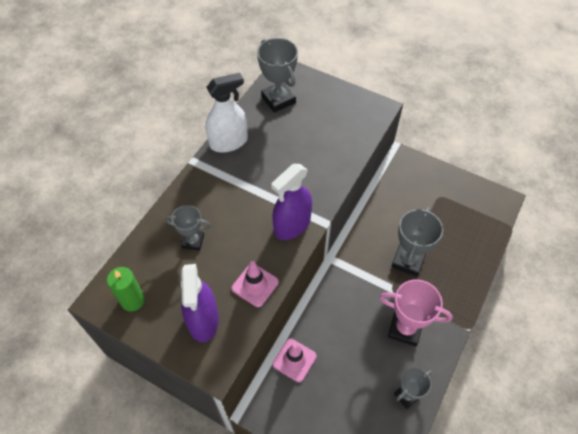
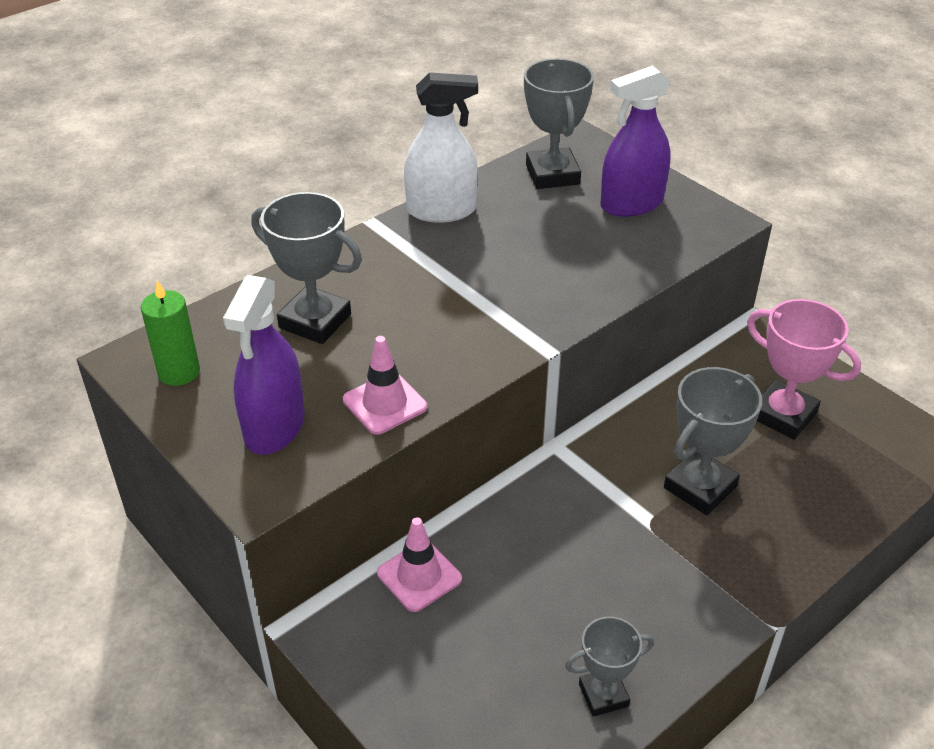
camera: 20 degrees right, 15 degrees down
(193, 241) = (315, 321): grey trophy -> grey trophy, size x1.60
(292, 225) = (490, 340): purple spray bottle -> purple spray bottle (631, 204)
(405, 329) = (647, 589): pink trophy -> pink trophy (783, 415)

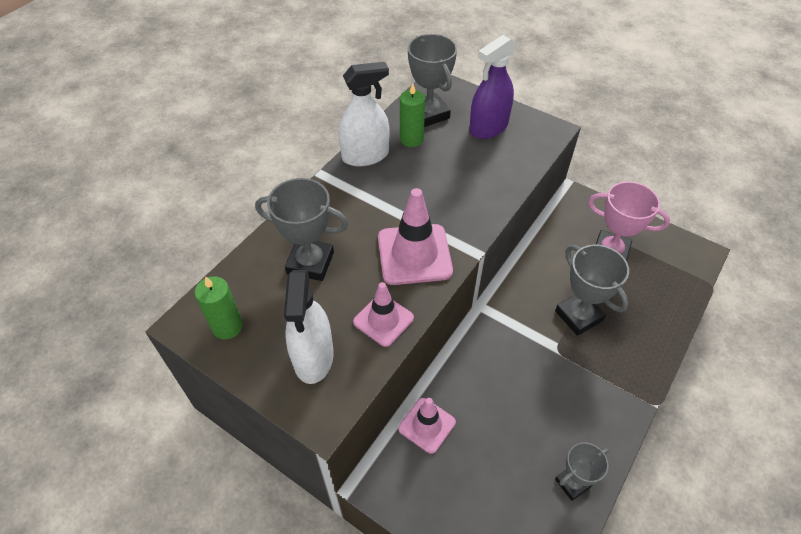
camera: 15 degrees left, 10 degrees up
(274, 427) = (313, 357): purple spray bottle -> white spray bottle
(459, 336) = (414, 254): none -> pink traffic cone
(514, 201) = (411, 139): none -> green candle
(700, 487) = (578, 316): grey trophy -> grey trophy turned 60 degrees counterclockwise

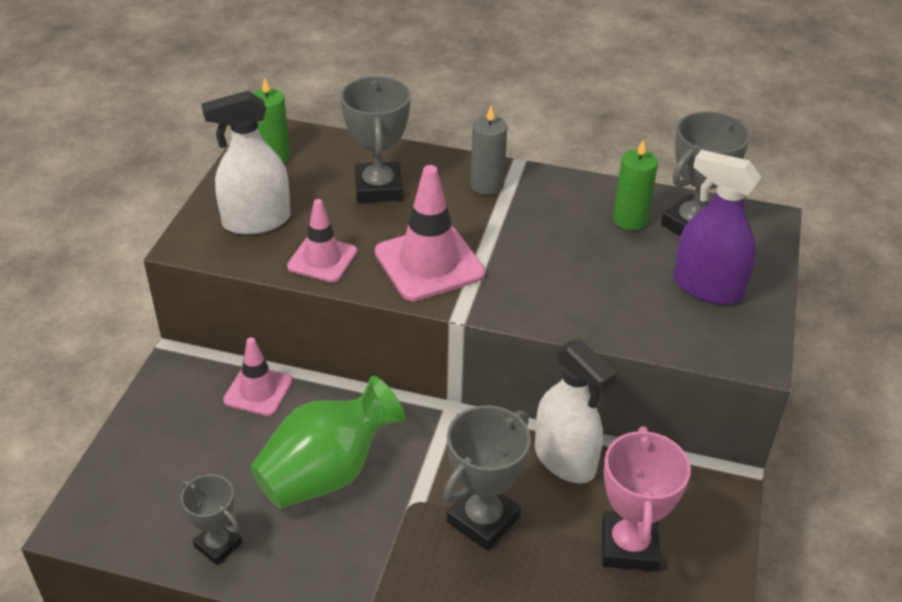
camera: 70 degrees right, 10 degrees down
(339, 198) = (487, 185): none -> grey candle
(365, 156) = (571, 188): white spray bottle -> white spray bottle (564, 459)
(521, 396) = (327, 473): none -> green vase

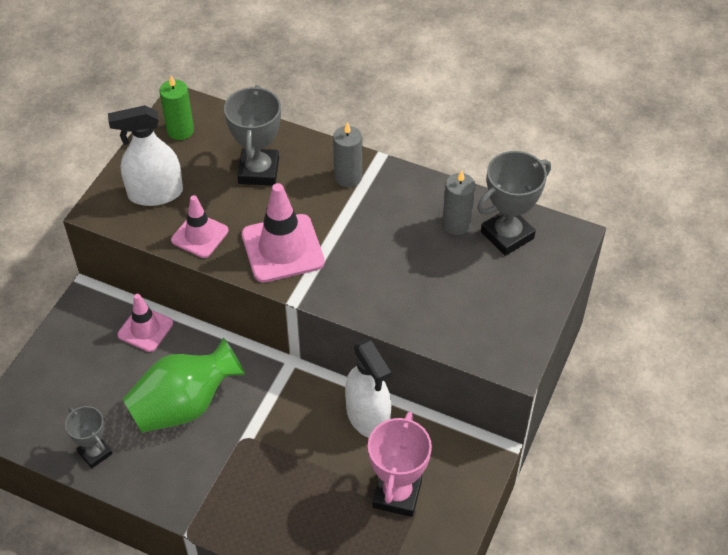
camera: 10 degrees right, 10 degrees up
(483, 519) = (293, 458): grey trophy -> none
(630, 220) = (456, 224): green candle -> grey candle
(707, 287) = (499, 296): purple spray bottle -> none

